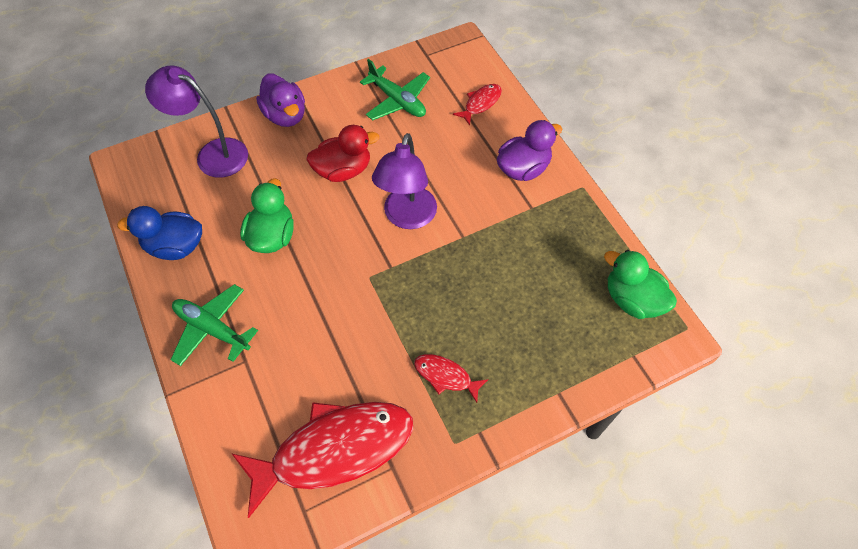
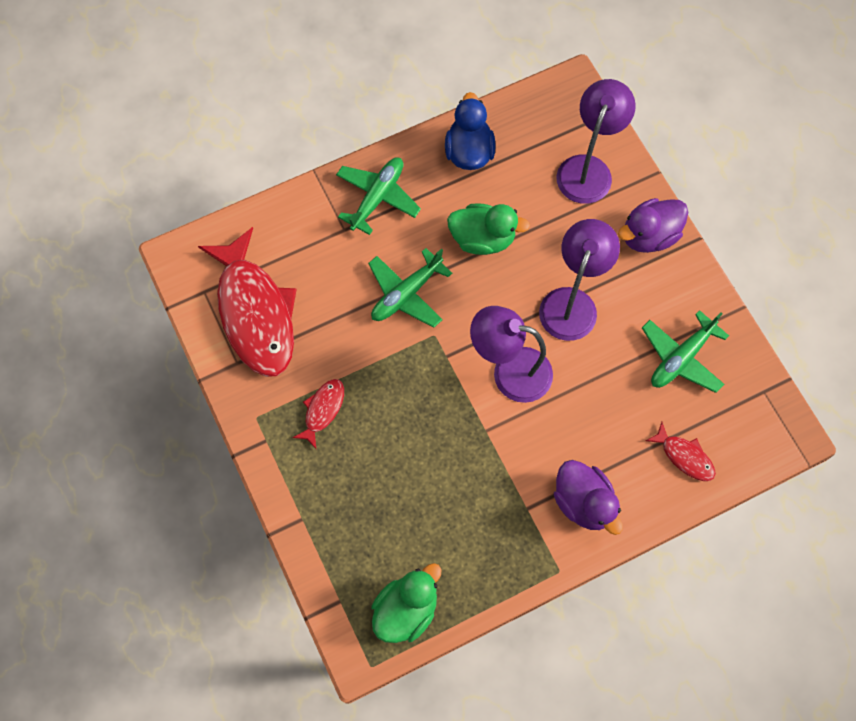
camera: 90 degrees right, 10 degrees up
(324, 301) = (406, 294): none -> green plane
(343, 170) = (572, 302): red duck -> purple lamp

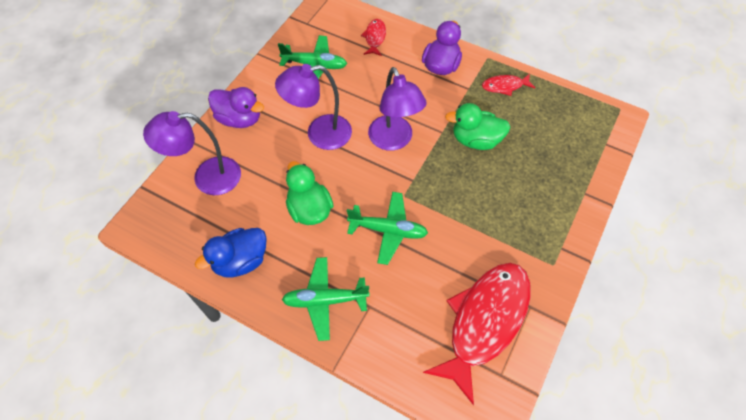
camera: 125 degrees left, 10 degrees down
(322, 410) = (511, 227): red fish -> red fish (505, 86)
(406, 609) = (576, 110): green duck -> green duck (476, 140)

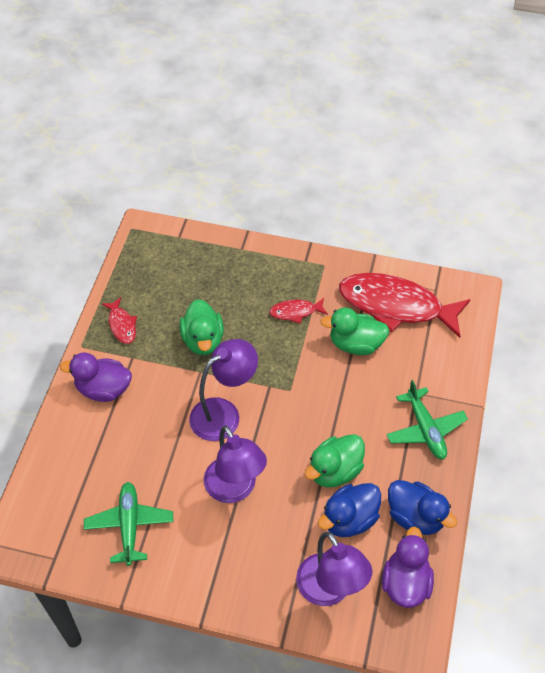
camera: 105 degrees left, 5 degrees down
(239, 119) = (236, 586): purple duck -> purple duck (405, 583)
(260, 208) = (349, 519): none -> blue duck
(375, 38) = (68, 469): red fish -> red fish (295, 312)
(388, 230) = (334, 395): green plane -> none
(443, 266) = (355, 344): none -> green duck

